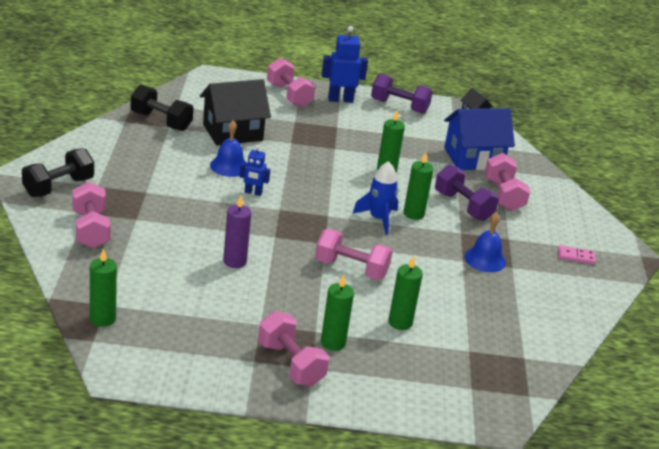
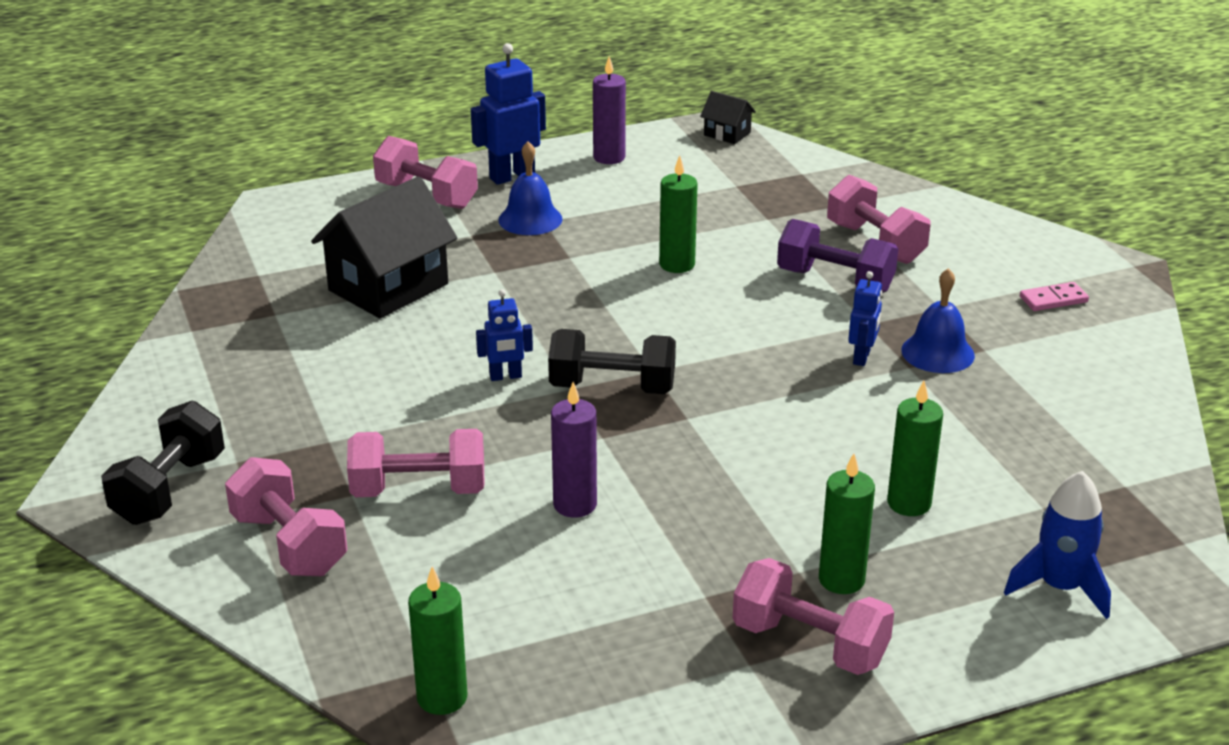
camera: 20 degrees left, 0 degrees up
(161, 121) = (254, 310): black dumbbell -> black dumbbell (612, 387)
(229, 166) = (430, 345): blue bell -> blue bell (530, 219)
(351, 269) = (762, 445): pink dumbbell -> pink dumbbell (419, 490)
(378, 219) = (732, 347): blue rocket -> blue rocket (1060, 587)
(399, 106) = (609, 157): purple dumbbell -> purple candle
(413, 214) = (776, 320): green candle -> none
(442, 247) = (862, 357): none -> blue robot
(473, 158) = (784, 201): blue house -> none

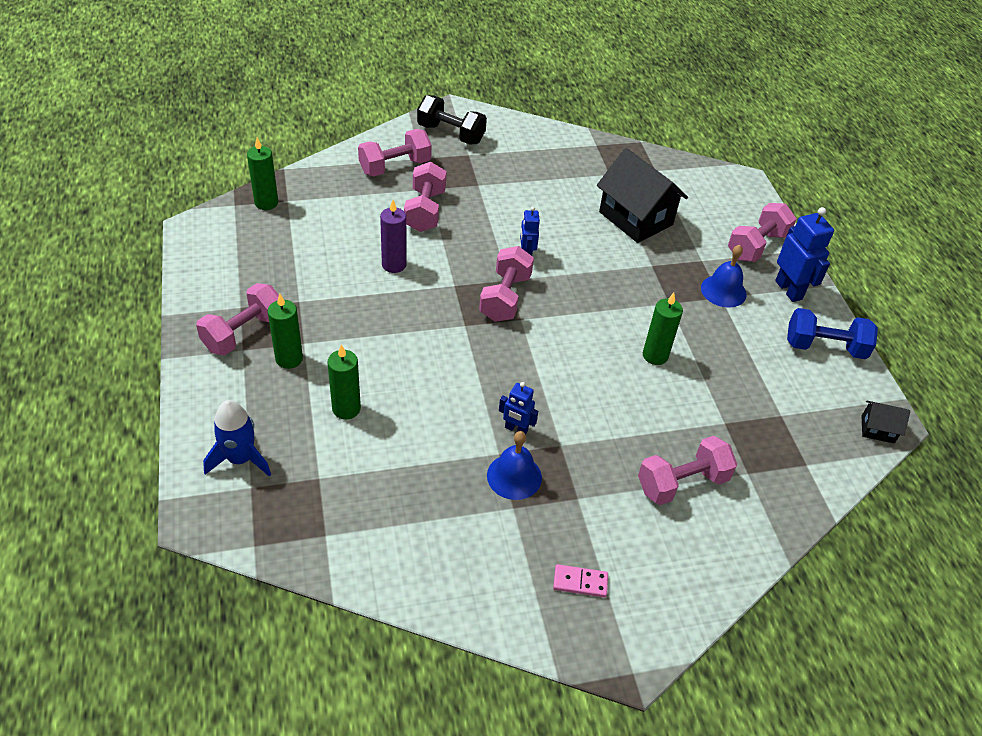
camera: 95 degrees right, 15 degrees up
(609, 157) = (824, 347): purple candle -> blue dumbbell
(612, 387) = (505, 298): black dumbbell -> pink dumbbell
(727, 134) = (877, 429): black house -> black house turned 60 degrees clockwise
(835, 281) = (624, 441): purple dumbbell -> none
(1053, 300) = (580, 582): pink domino -> pink domino turned 75 degrees counterclockwise

